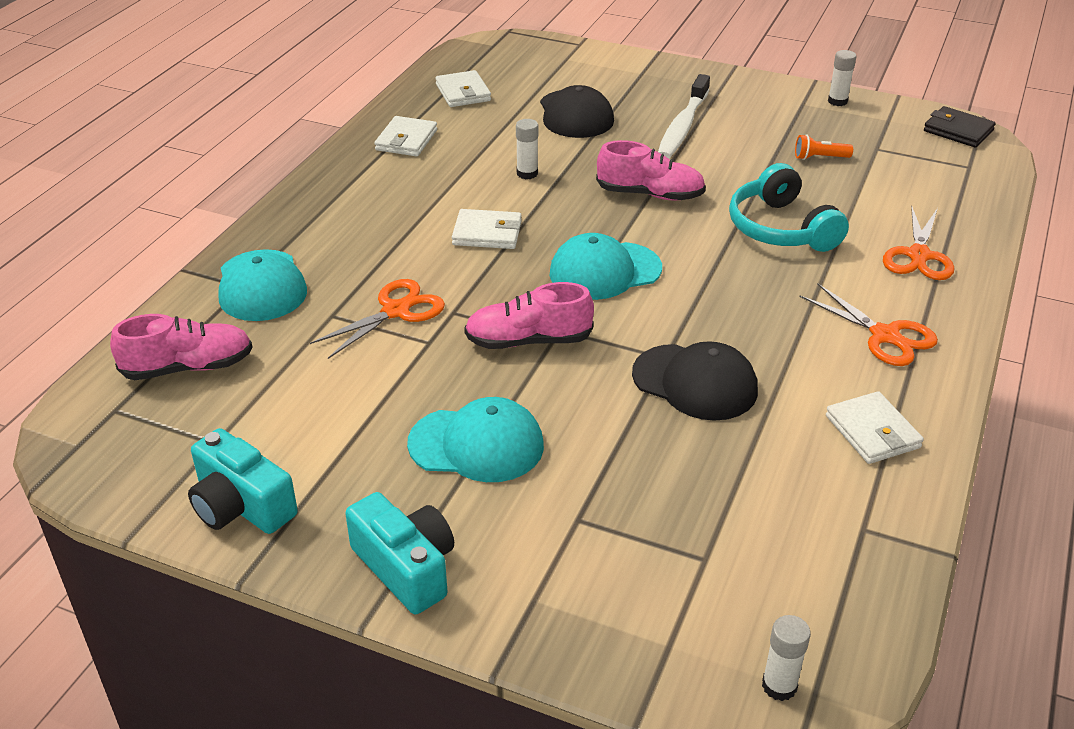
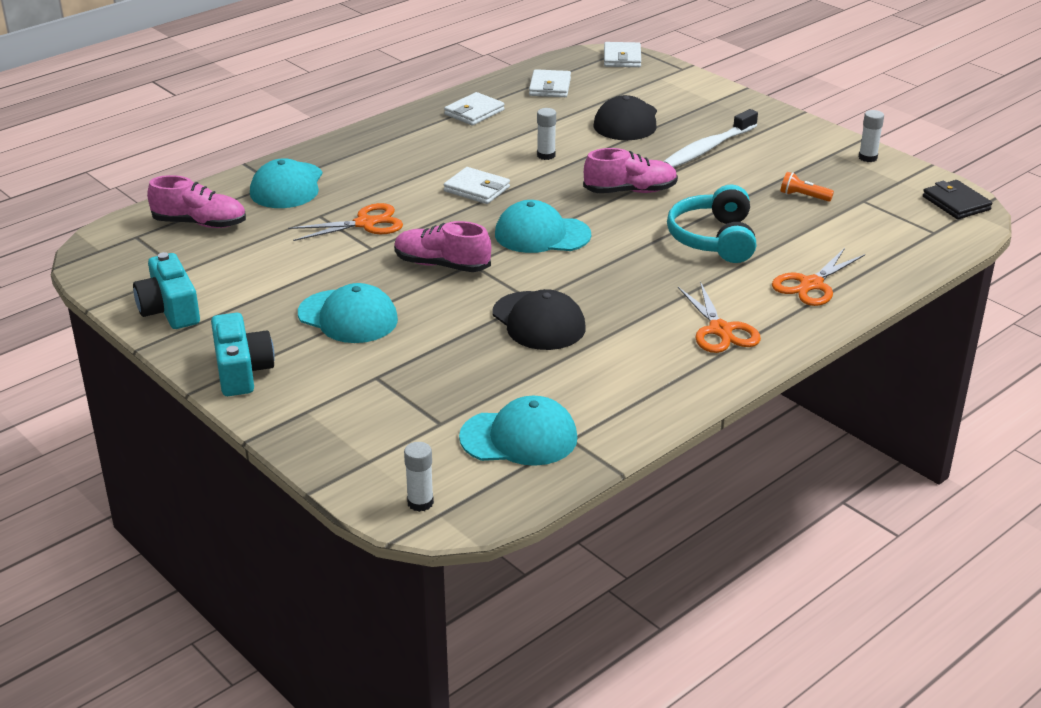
camera: 25 degrees right, 5 degrees down
(650, 194) = (630, 191): pink shoe -> pink shoe turned 45 degrees counterclockwise
(808, 547) = (519, 438): none -> turquoise cap
(872, 432) = (641, 386): white wallet -> white wallet (622, 58)

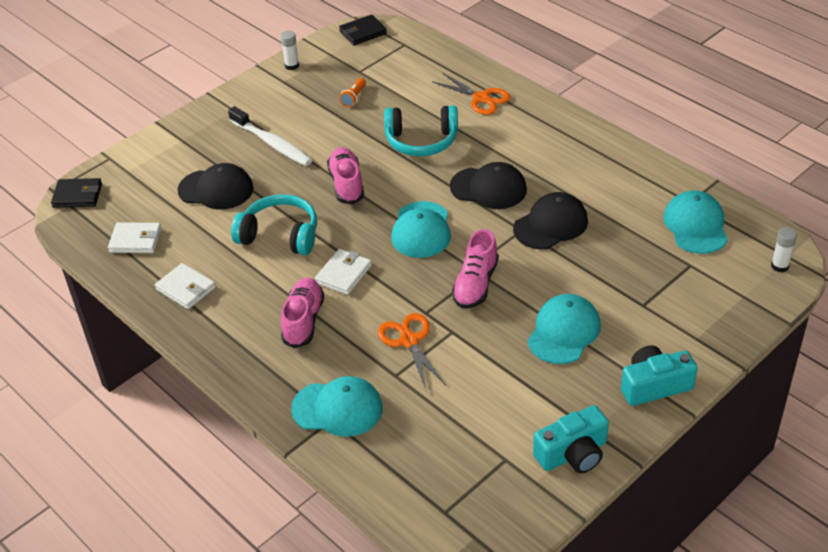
camera: 90 degrees left, 10 degrees up
(200, 223) = (416, 464): pink shoe -> pink shoe (303, 320)
(546, 155) = (280, 235): white glue stick -> turquoise headphones
(615, 281) = (488, 188): none -> black cap
(622, 58) = (77, 195): white wallet -> black wallet
(720, 330) = (546, 138): orange scissors -> none

